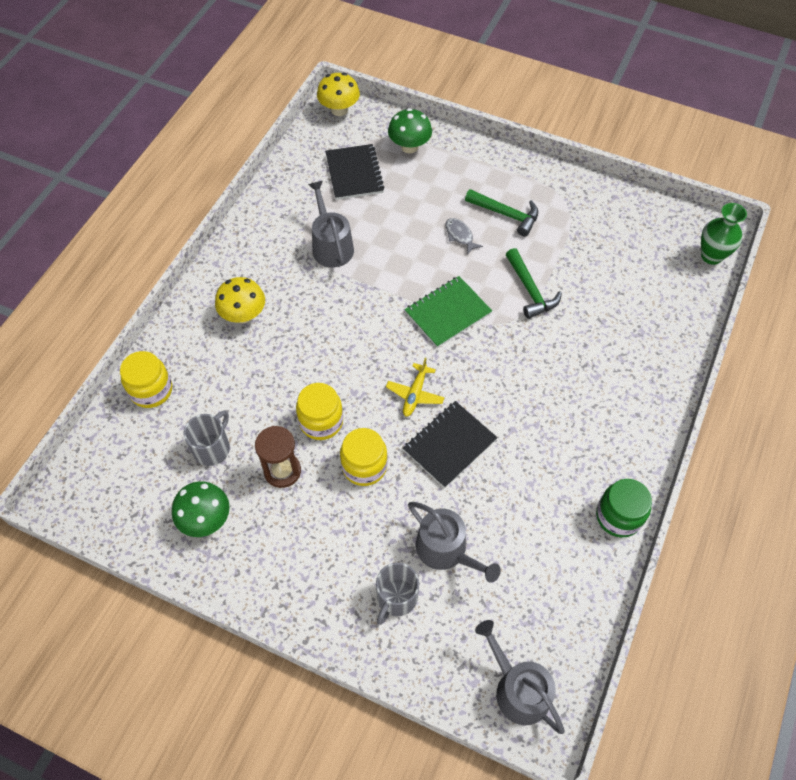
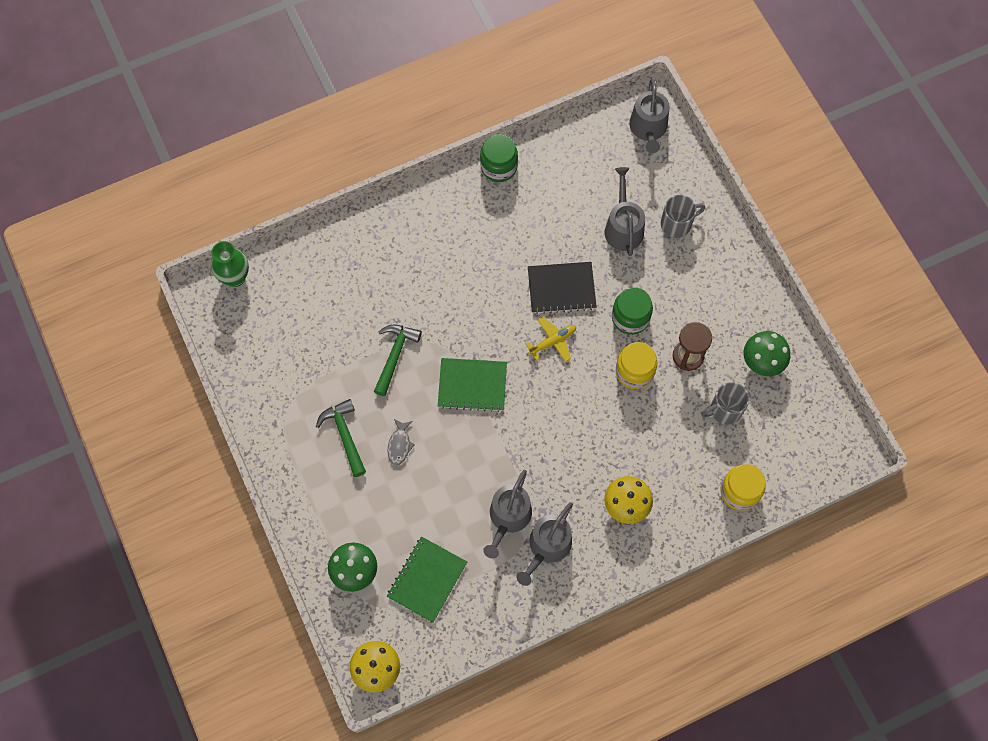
camera: 140 degrees left, 10 degrees up
(284, 247) = (547, 546): none -> grey watering can
(354, 173) = (427, 580): black notebook -> green notebook
(364, 466) = (630, 317): yellow jar -> green jar

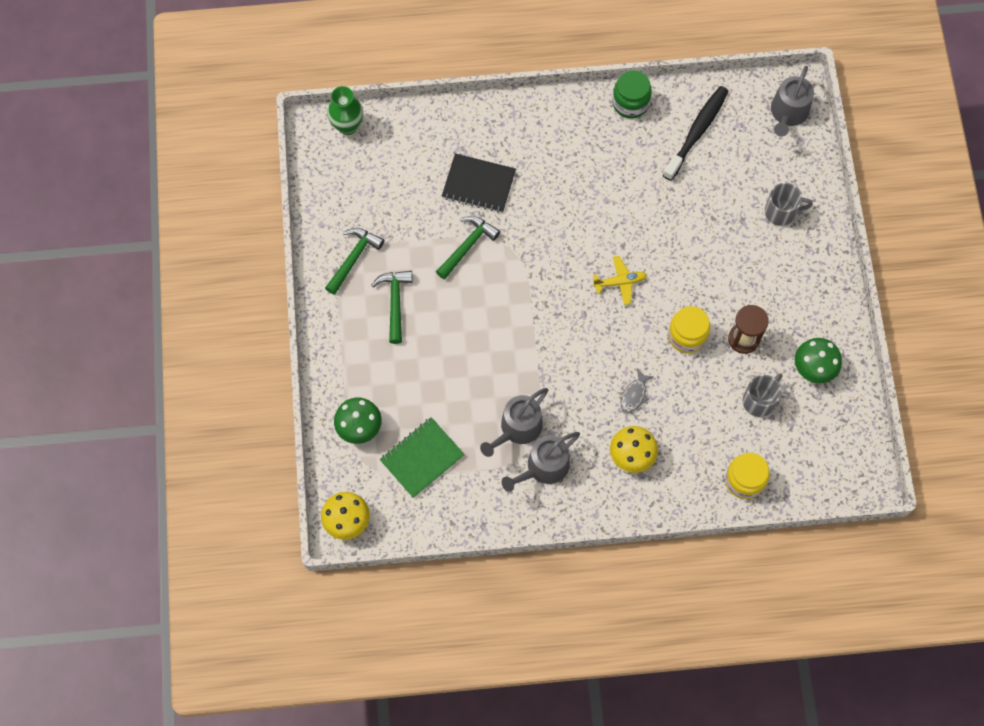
camera: 20 degrees right, 0 degrees up
(288, 406) = (353, 258): none -> green hammer
(399, 445) = (442, 328): grey fish -> grey fish (634, 395)
(472, 385) = (529, 297): green notebook -> none
(561, 288) = (647, 236): black notebook -> black notebook (478, 184)
(571, 174) = (697, 132): none -> black toothbrush
(623, 227) = (728, 198): grey watering can -> none
(630, 317) = (702, 285): green jar -> none
(724, 410) = (759, 400): grey mug -> grey mug turned 135 degrees clockwise

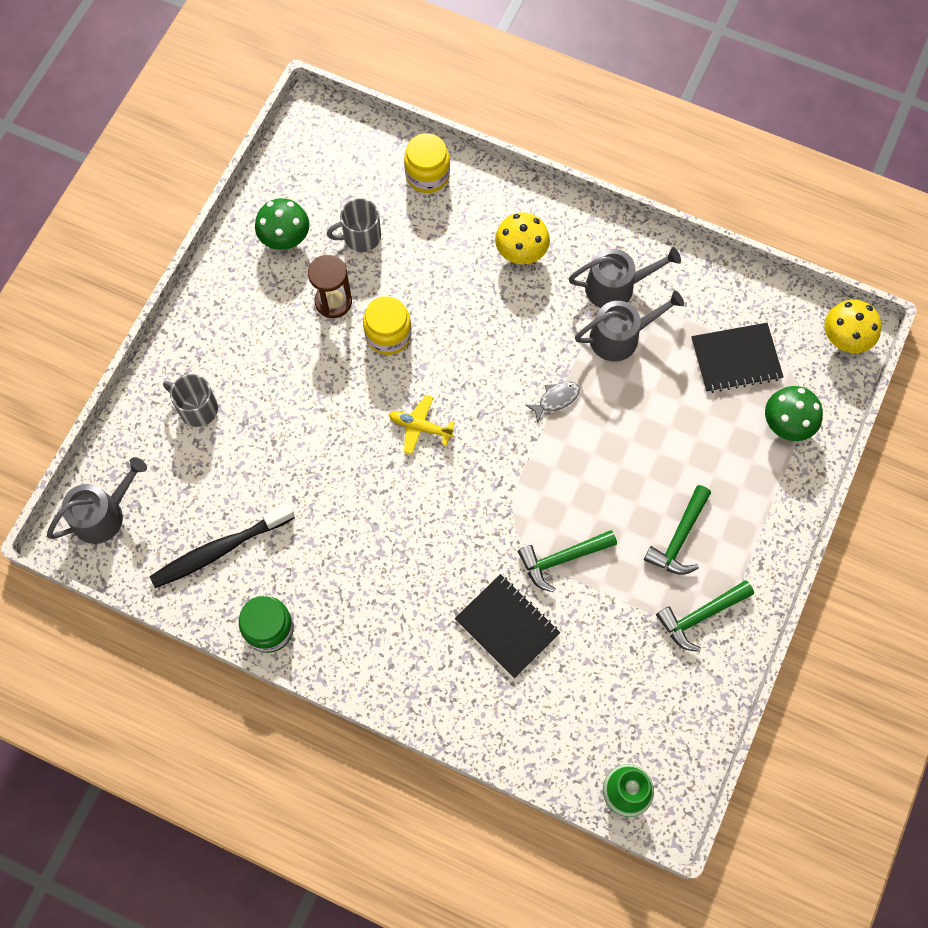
camera: 150 degrees left, 0 degrees up
(422, 458) = (736, 359): green notebook -> black notebook
(634, 395) = (481, 306): grey fish -> grey fish (556, 399)

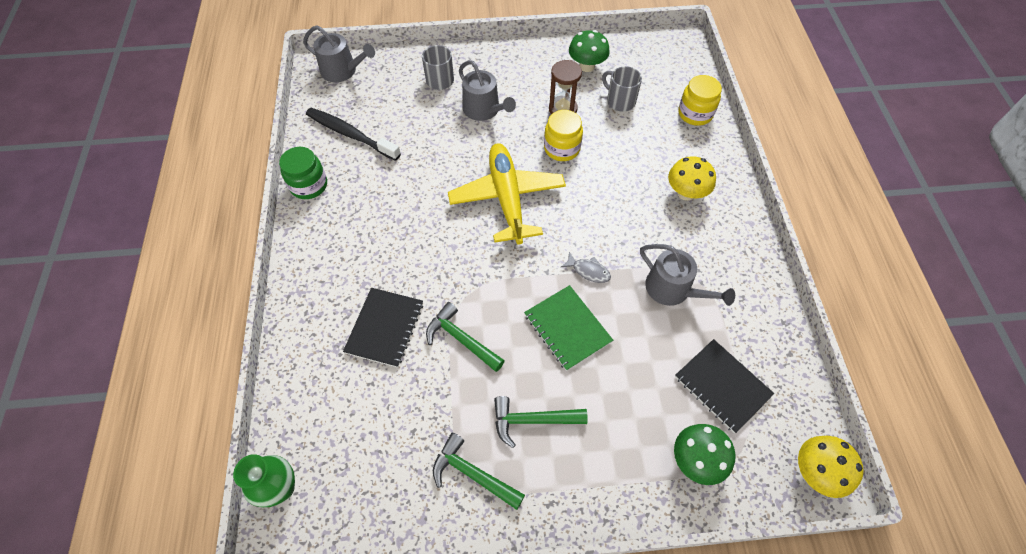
camera: 60 degrees right, 10 degrees down
(420, 427) = (507, 198): yellow plane -> yellow plane, size x2.21
(606, 455) = (567, 328): none -> green notebook
(616, 286) = (711, 266): grey watering can -> grey watering can (484, 110)

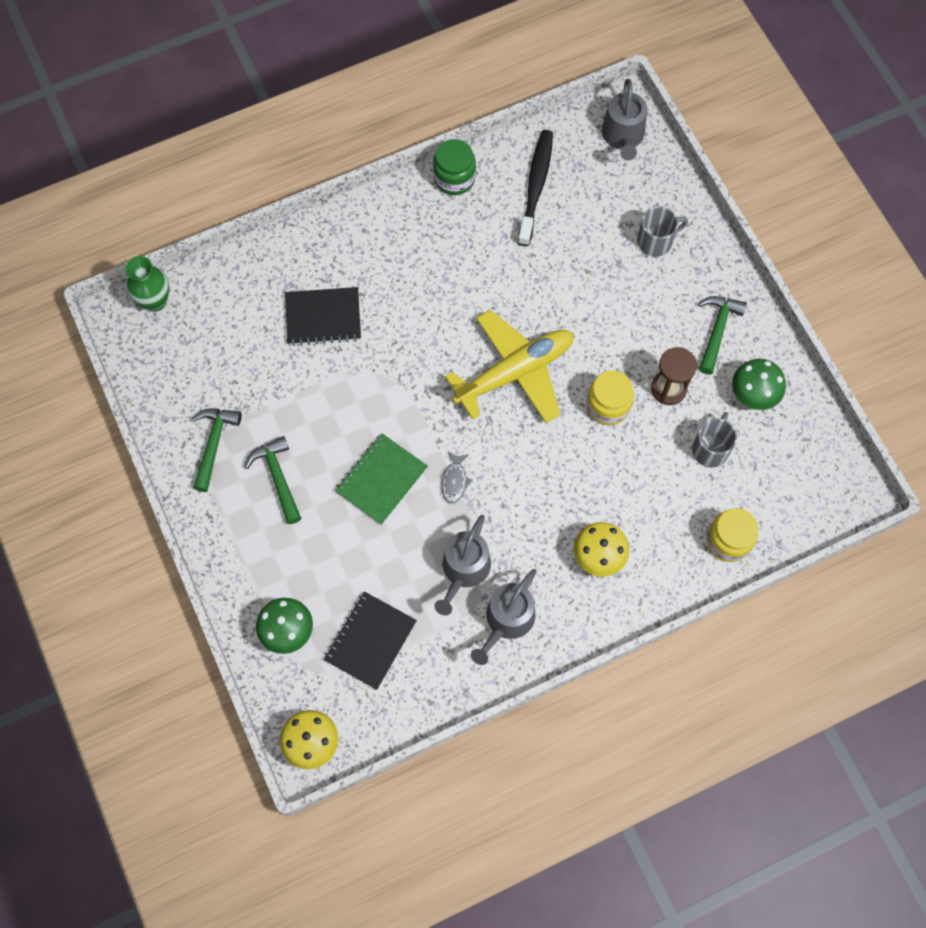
camera: 70 degrees right, 10 degrees up
(461, 339) = (335, 388): green hammer -> green hammer (717, 330)
(484, 110) = (630, 305): grey watering can -> grey watering can (507, 620)

